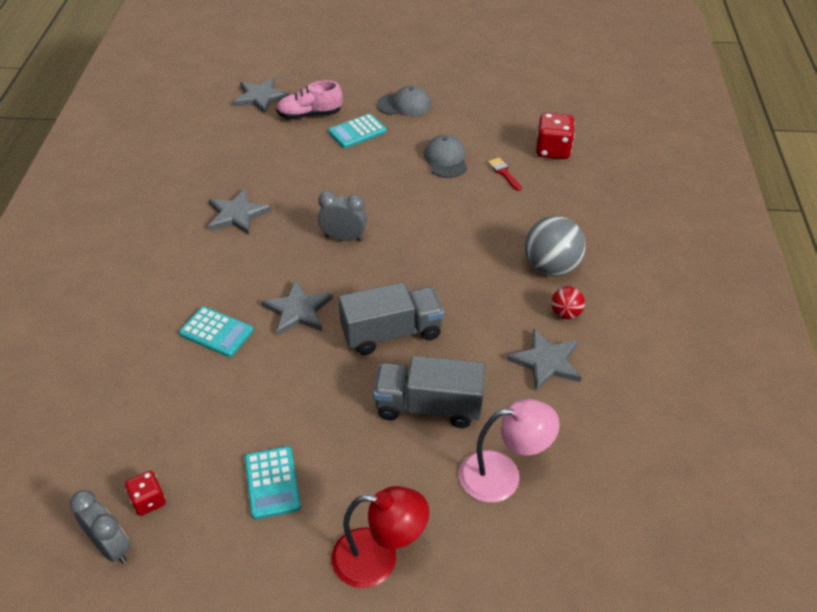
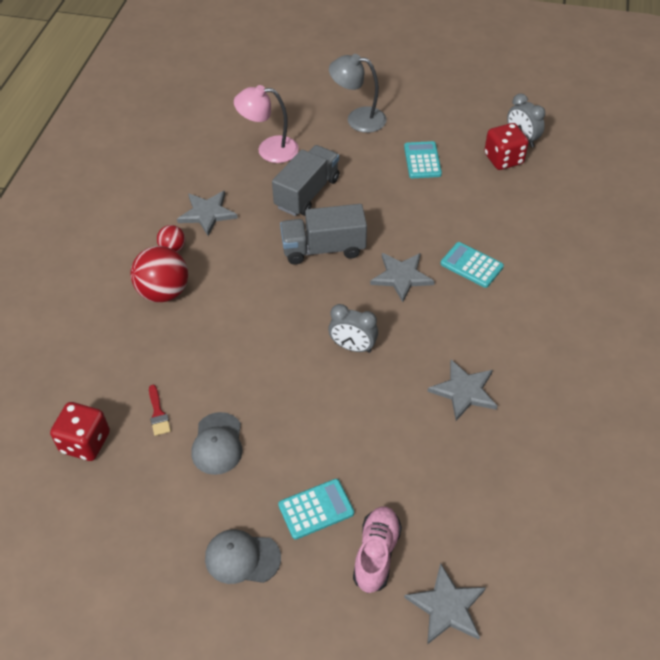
camera: 170 degrees left, 5 degrees up
(148, 501) = (503, 159): red dice -> red dice, size x1.64
(310, 115) = (376, 554): pink shoe -> pink shoe turned 75 degrees counterclockwise
(378, 559) = (358, 119): red lamp -> grey lamp
(428, 406) = (307, 193): grey truck -> grey truck turned 75 degrees counterclockwise
(551, 267) = (164, 292): grey ball -> red ball

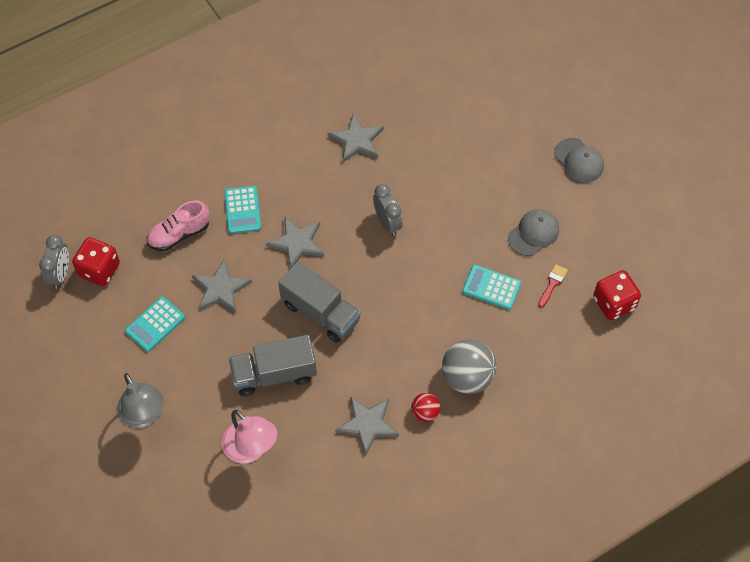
camera: 135 degrees left, 10 degrees up
(164, 292) = (467, 377): red ball -> grey ball
(316, 509) = (514, 151): turquoise calculator -> turquoise calculator (491, 287)
(376, 554) = (506, 105): pink shoe -> pink shoe (179, 234)
(446, 606) = (499, 57): grey star -> grey star (220, 288)

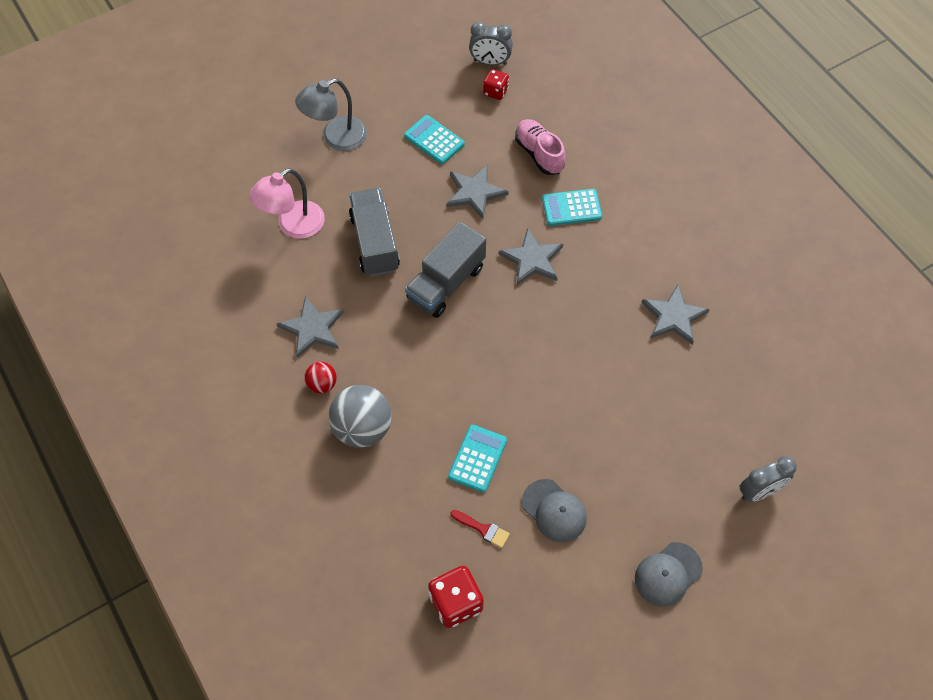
camera: 90 degrees right, 0 degrees up
(99, 270) = (495, 92): red dice -> red dice, size x0.61
(387, 223) = (562, 348): grey clock -> grey clock (759, 491)

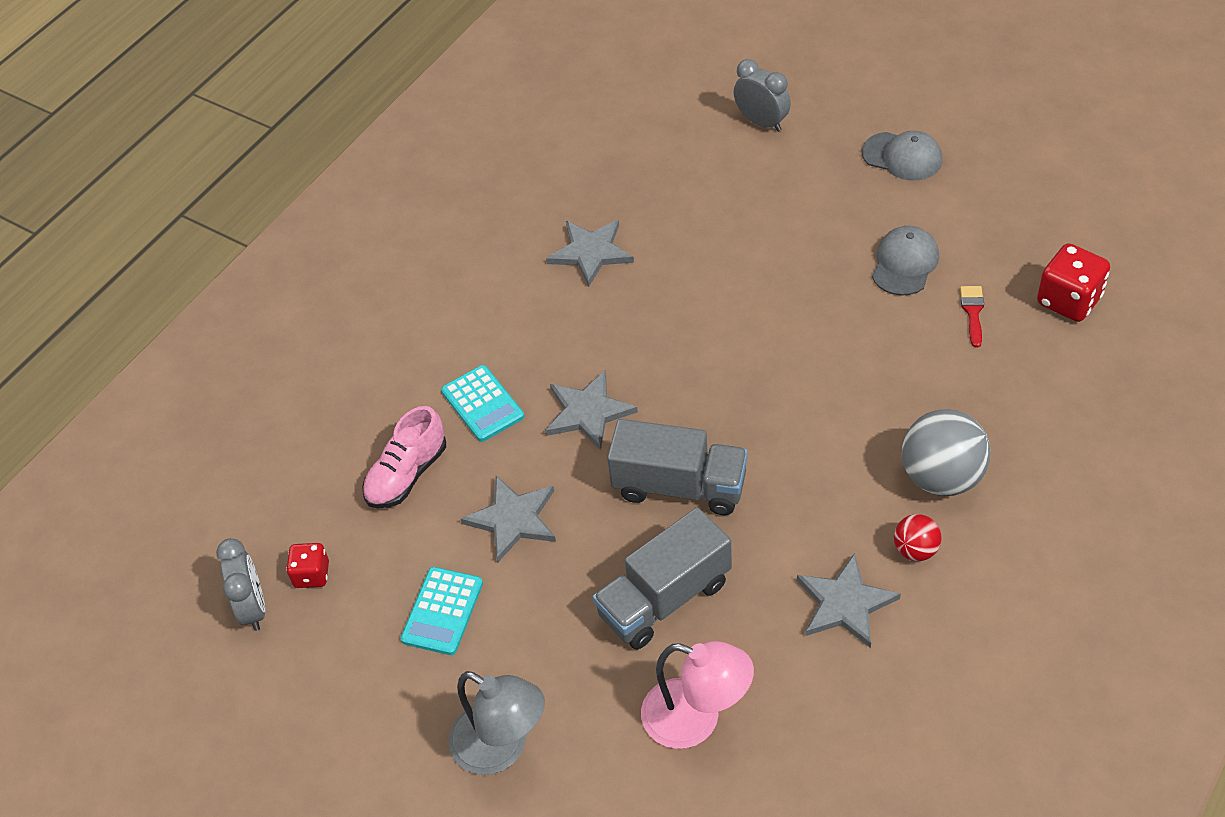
camera: 110 degrees left, 10 degrees down
(477, 458) = (895, 351): turquoise calculator -> none

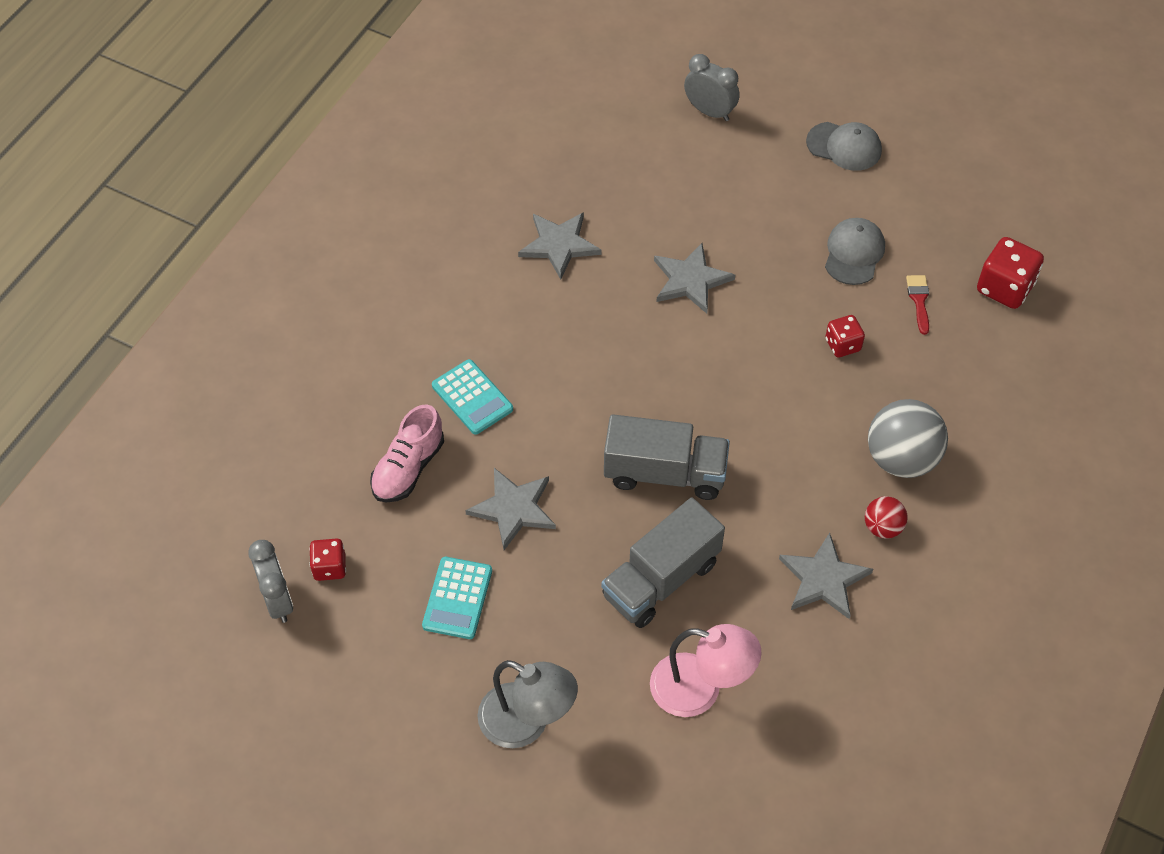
camera: 10 degrees left, 5 degrees up
(588, 412) = (572, 403): grey star -> grey star (690, 280)
(885, 357) = (842, 345): none -> red dice

